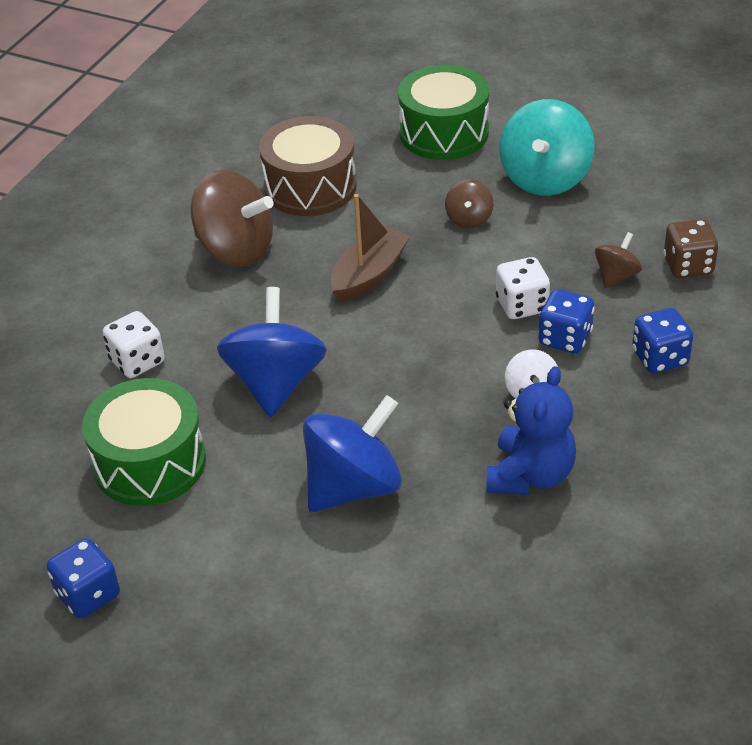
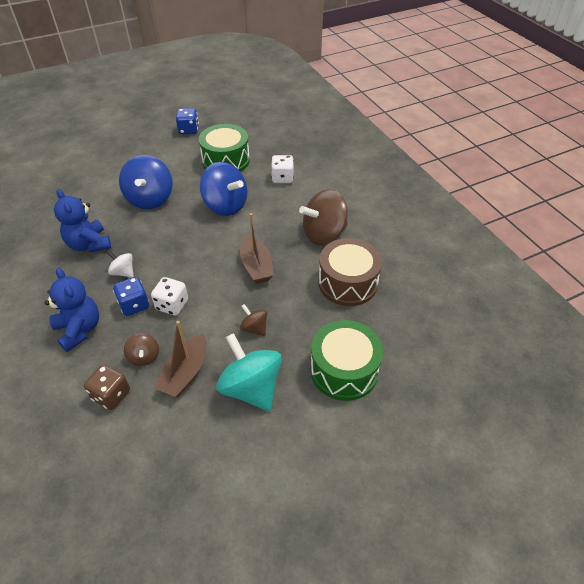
camera: 125 degrees right, 5 degrees up
(591, 232) = (185, 373): none -> brown boat
(660, 358) = (79, 329): blue dice -> blue teddy bear

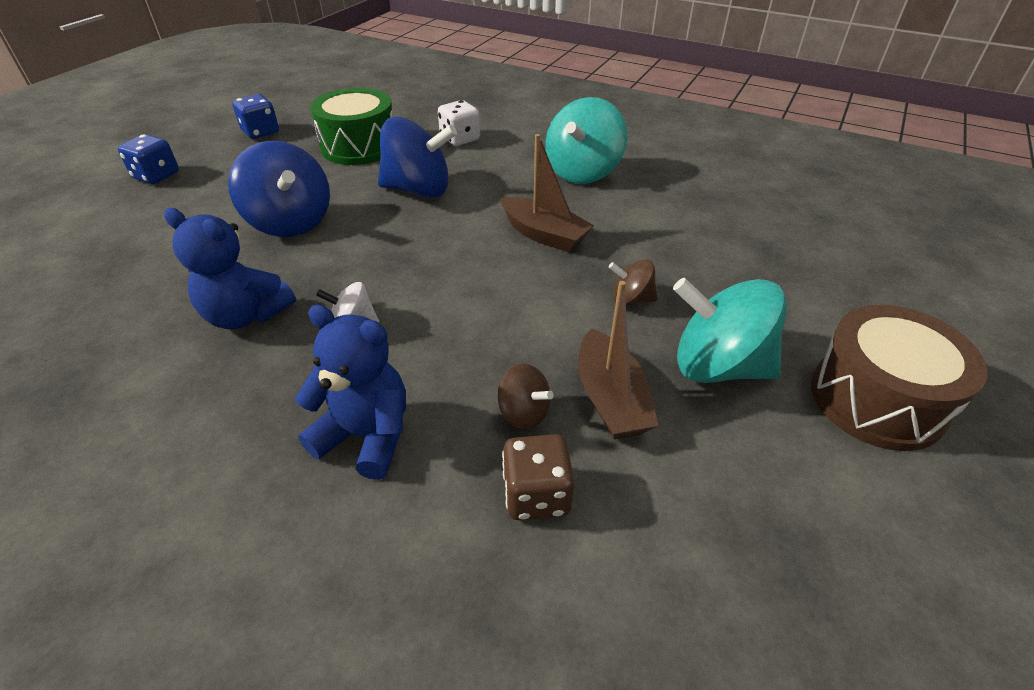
camera: 35 degrees left, 5 degrees down
(134, 305) = (423, 356): blue dice -> blue dice (156, 176)
(172, 305) = (483, 328): white dice -> none
(324, 234) = (583, 172): brown spinning top -> turquoise spinning top
(344, 370) = (790, 290): green drum -> none
(347, 283) = (673, 206): brown drum -> brown drum (876, 399)

